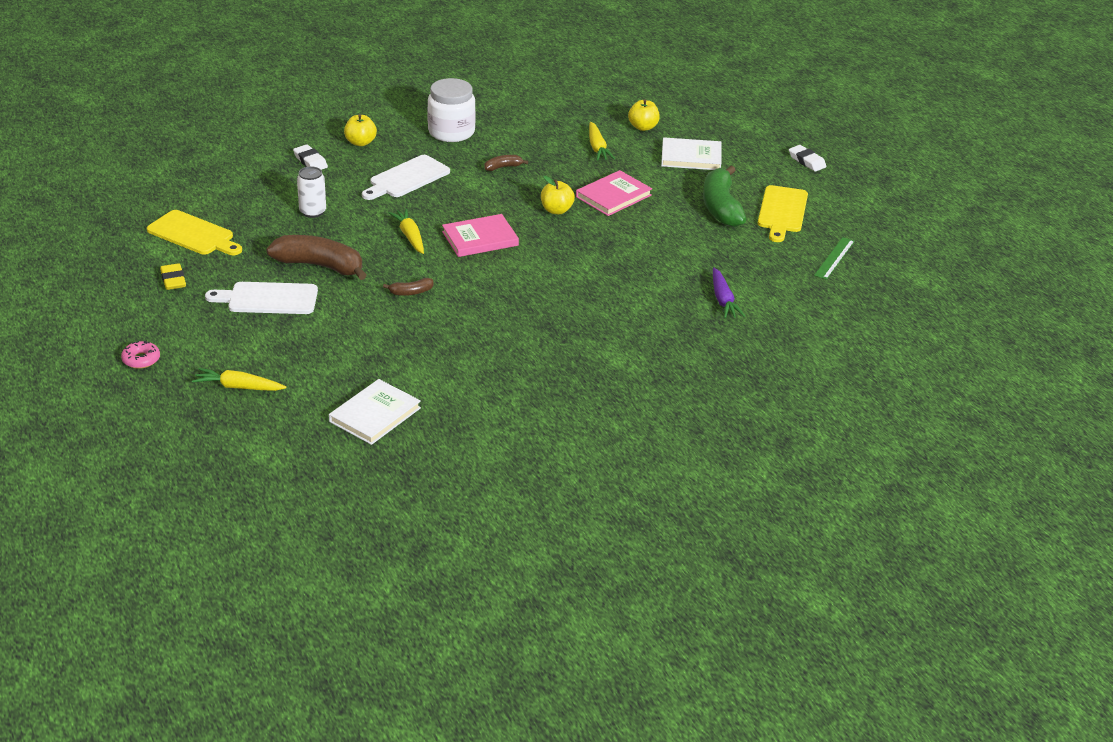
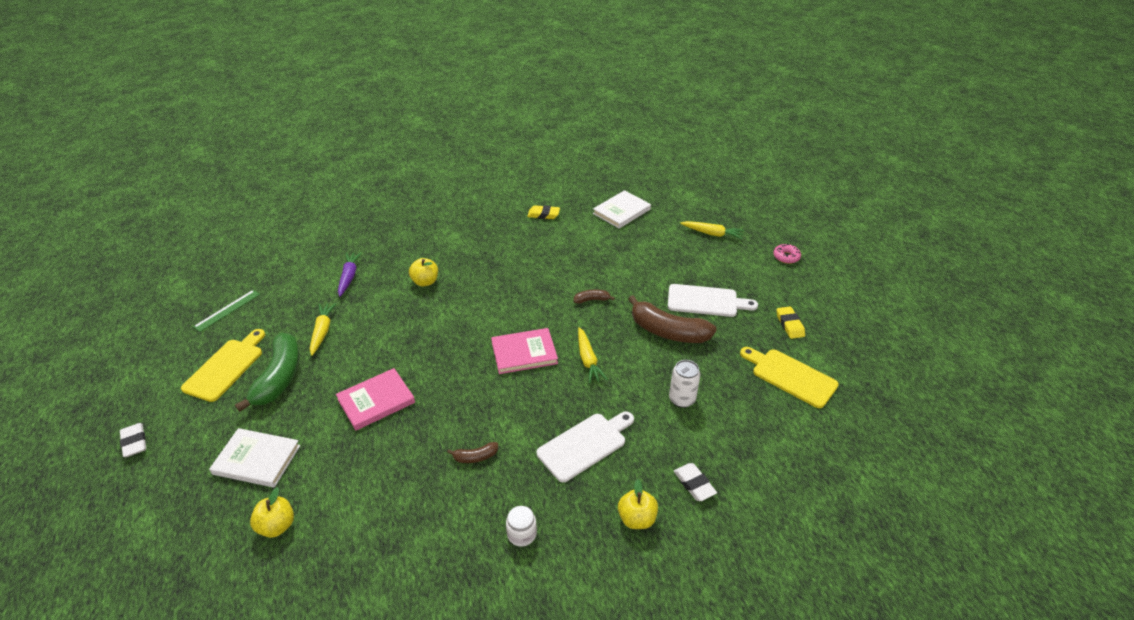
camera: 170 degrees left, 5 degrees up
(451, 132) = (522, 534): white jar -> white jar, size x0.50
(496, 401) = (543, 214): none -> yellow eraser
(556, 210) = (441, 384): yellow apple -> yellow apple (425, 282)
(597, 147) = (354, 486): yellow carrot -> yellow carrot (322, 332)

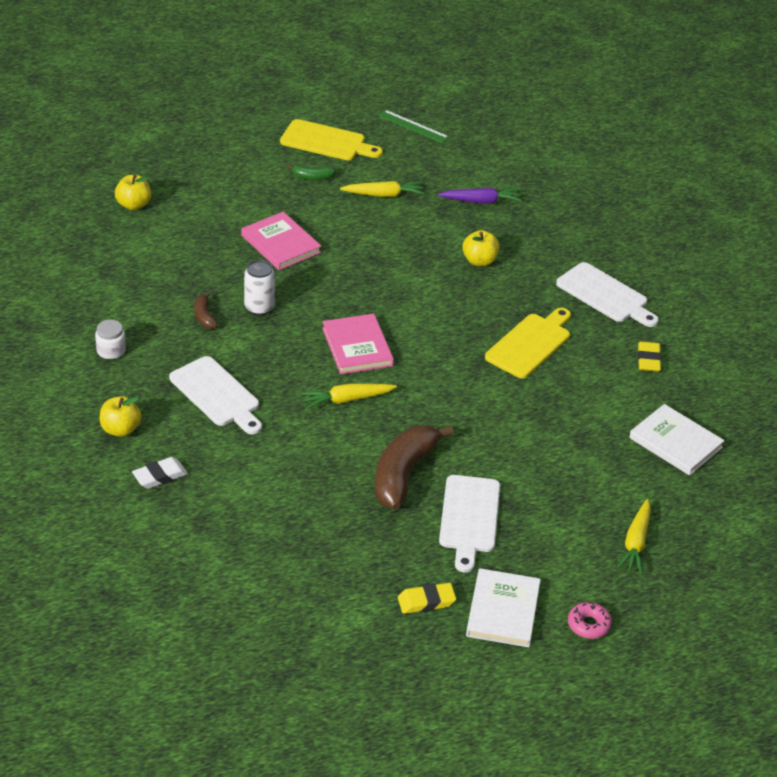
camera: 85 degrees right, 0 degrees up
(134, 442) = (230, 110): white eraser -> none
(257, 459) = (207, 181): white book -> white book (503, 611)
(279, 378) = (313, 177): green banana -> green banana, size x0.45
(475, 226) = (605, 295): none -> white cutting board
(592, 300) = (460, 405): brown banana -> none
(682, 399) = (283, 477): white can -> white can (259, 308)
(790, 376) = (324, 585): yellow cutting board -> yellow cutting board (530, 344)

